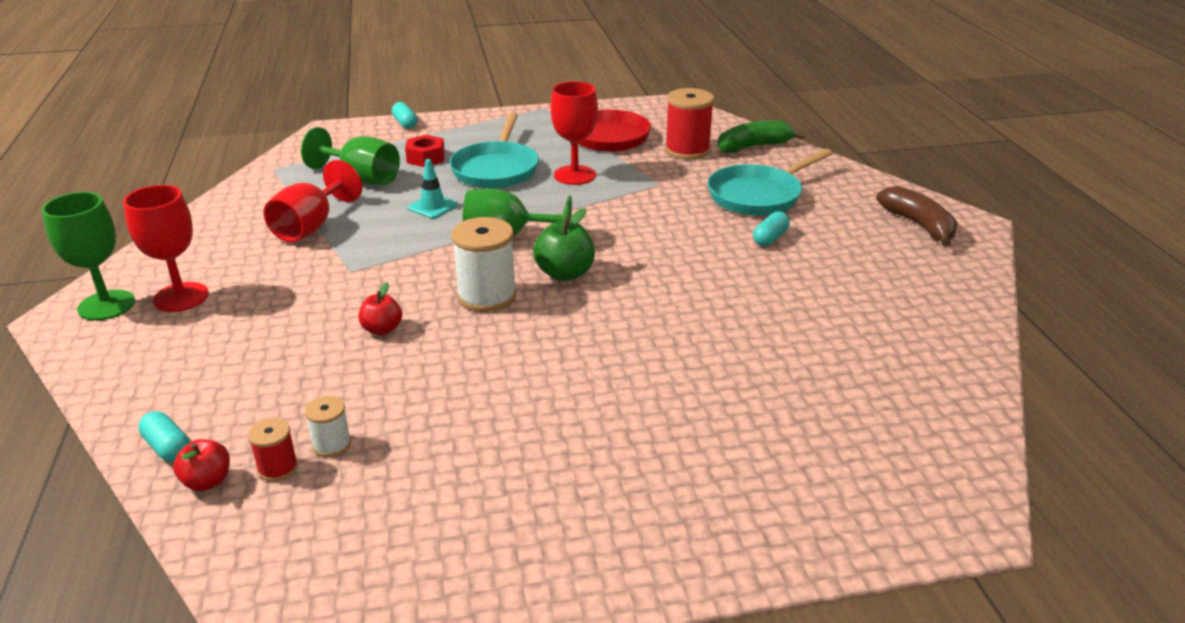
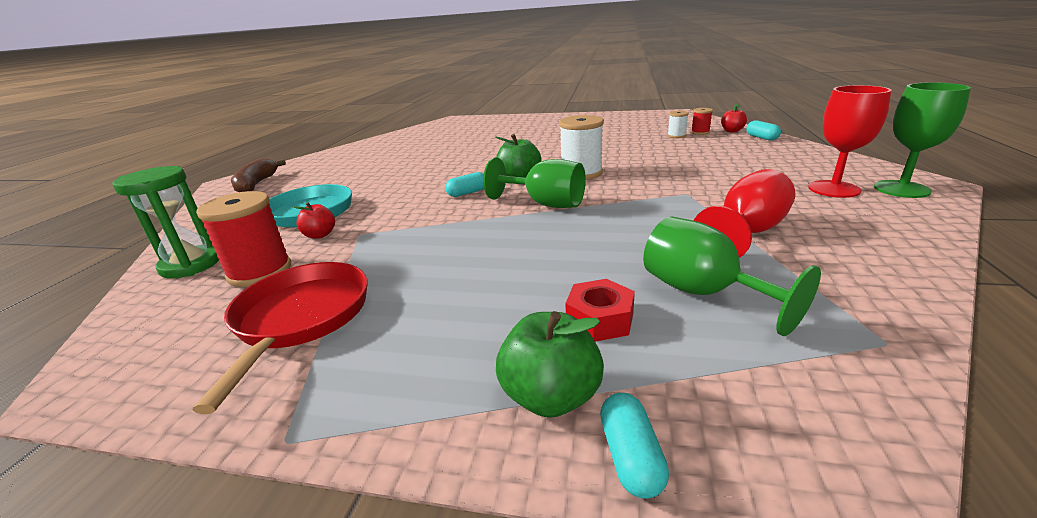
camera: 155 degrees left, 5 degrees down
(382, 329) = (655, 164): red apple -> red apple (320, 235)
(433, 207) = (605, 239): turquoise traffic cone -> none
(442, 131) = (551, 396): none -> green apple
(496, 169) = (506, 279): turquoise pan -> none
(575, 175) = (424, 256): red goblet -> none
(753, 147) = (191, 265): green banana -> green hourglass
(770, 238) = (357, 186): turquoise capsule -> turquoise capsule (467, 193)

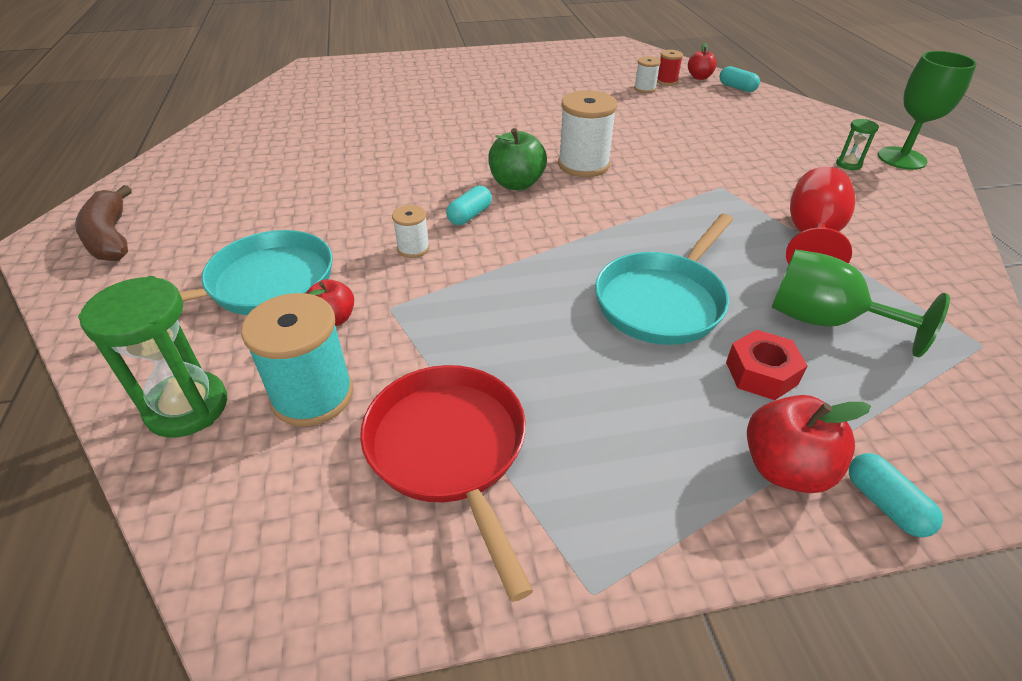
camera: 25 degrees left, 15 degrees up
(260, 271) = (313, 395): red spool -> turquoise spool
(411, 206) = (413, 248): none -> white spool
(545, 204) = (582, 222): green goblet -> none
(551, 396) = (785, 468): green apple -> red apple
(560, 257) = (663, 301): none -> turquoise pan
(834, 189) = (848, 164): red goblet -> green hourglass

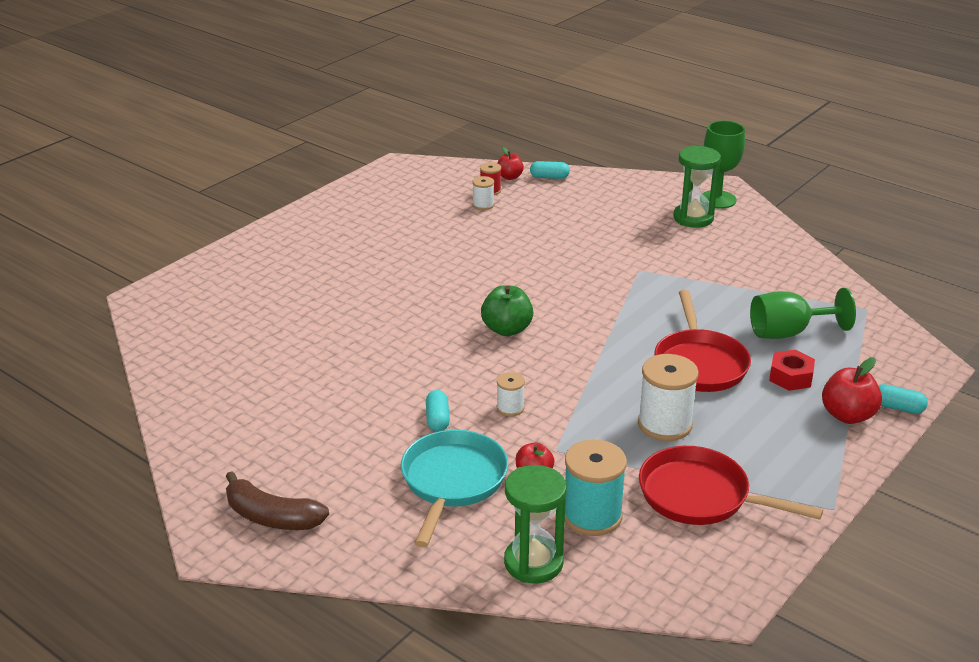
camera: 40 degrees left, 10 degrees down
(470, 215) = (511, 367): turquoise capsule -> turquoise capsule (437, 419)
(583, 165) = (531, 293): white spool -> white spool (665, 424)
(663, 301) = (699, 363): turquoise pan -> red pan
(811, 236) = (728, 282): red goblet -> none
(848, 164) = (693, 218): green hourglass -> green hourglass, size x2.03

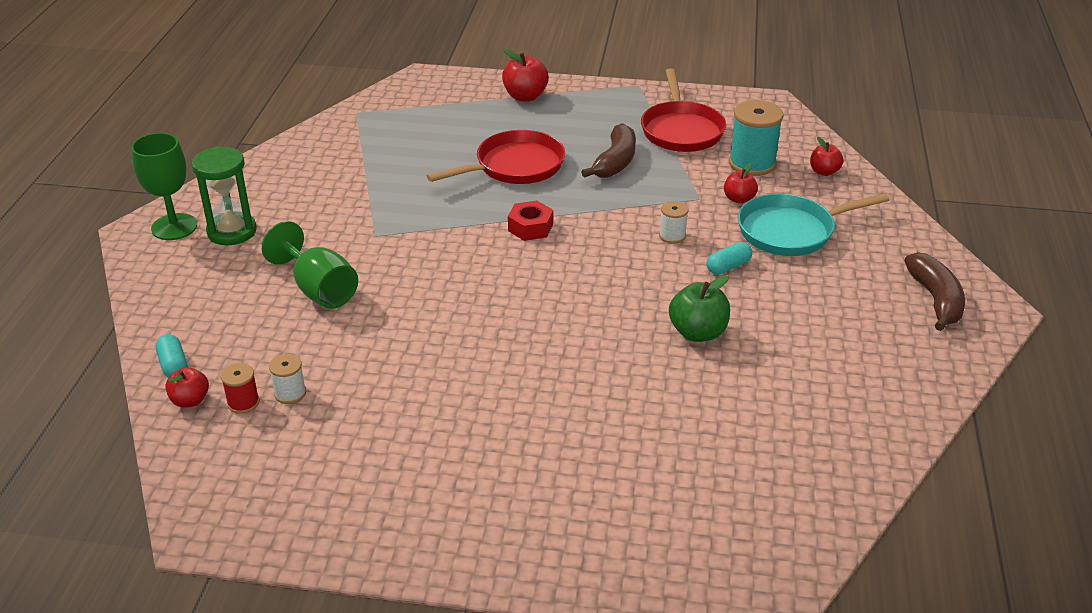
camera: 120 degrees left, 5 degrees up
(507, 329) = (555, 278): green apple -> green apple (697, 333)
(533, 563) = (824, 172): green hourglass -> red apple
(665, 424) = (615, 162): white spool -> brown banana
(788, 333) = (428, 138): green goblet -> green goblet (319, 290)
(790, 377) = (495, 125): red nut -> red nut (530, 227)
(897, 407) = (495, 81): turquoise capsule -> none

